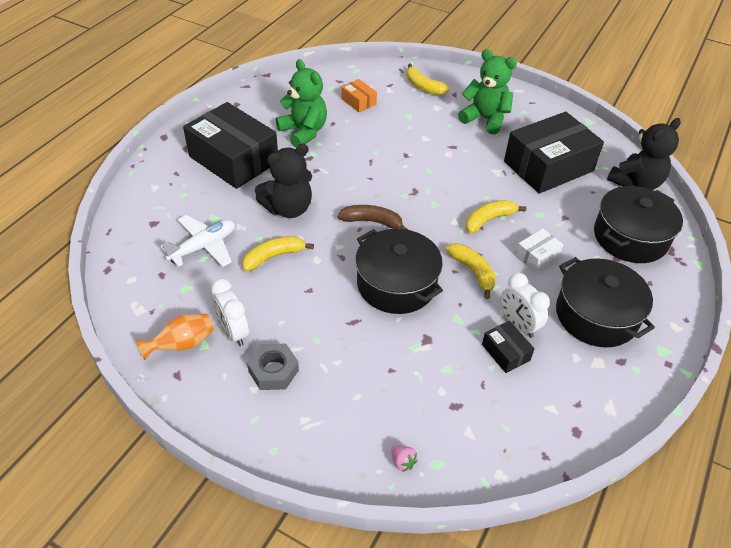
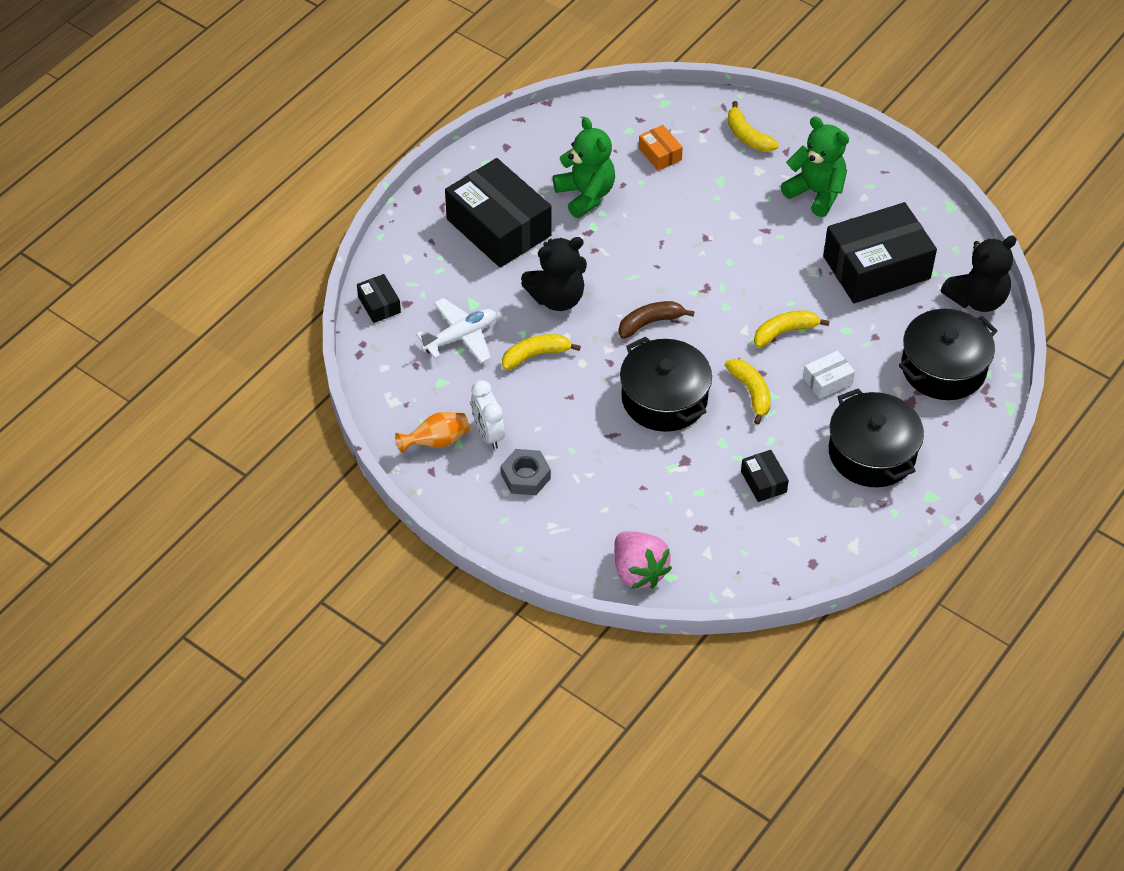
camera: 10 degrees right, 5 degrees up
(128, 226) = (379, 305): none -> black box
(372, 222) = (650, 323): brown banana -> brown banana turned 45 degrees counterclockwise
(402, 462) = (638, 571): pink strawberry -> pink strawberry, size x2.45
(518, 325) = (784, 455): white clock -> none

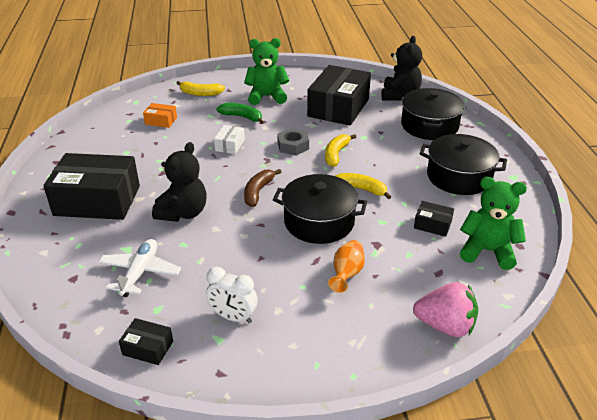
camera: 45 degrees left, 15 degrees down
(379, 305) = (50, 292): black box -> black box (148, 348)
(437, 441) = (200, 349): orange vase -> orange vase (347, 274)
(526, 476) = (294, 324): grey nut -> grey nut (293, 146)
(535, 355) = (208, 250): yellow banana -> none
(585, 195) = (138, 158): green teddy bear -> green teddy bear (487, 251)
(751, 207) = (242, 117): none -> green banana
(827, 381) = (389, 161): white box -> white box (230, 145)

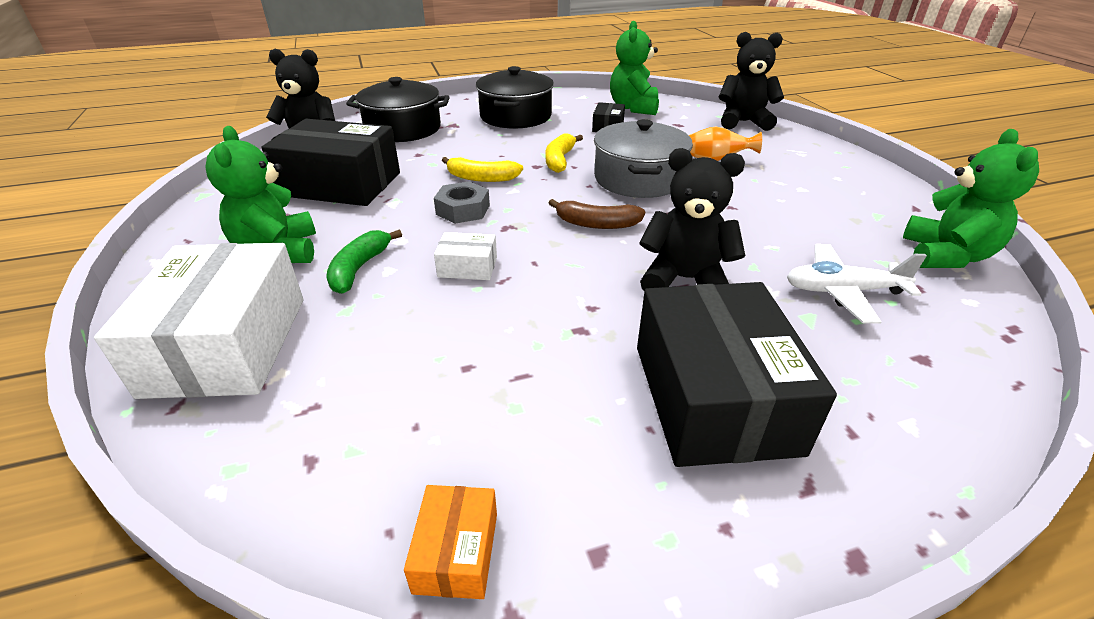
camera: 100 degrees left, 0 degrees up
(148, 348) = (945, 256): black box -> green teddy bear
(161, 121) = (363, 382): orange box -> orange box (456, 552)
(200, 93) = (227, 345): yellow banana -> white box
(233, 317) = (839, 211): white clock -> none
(319, 221) = (638, 179): black pot -> grey pot
(445, 326) = (743, 122): pink strawberry -> black teddy bear

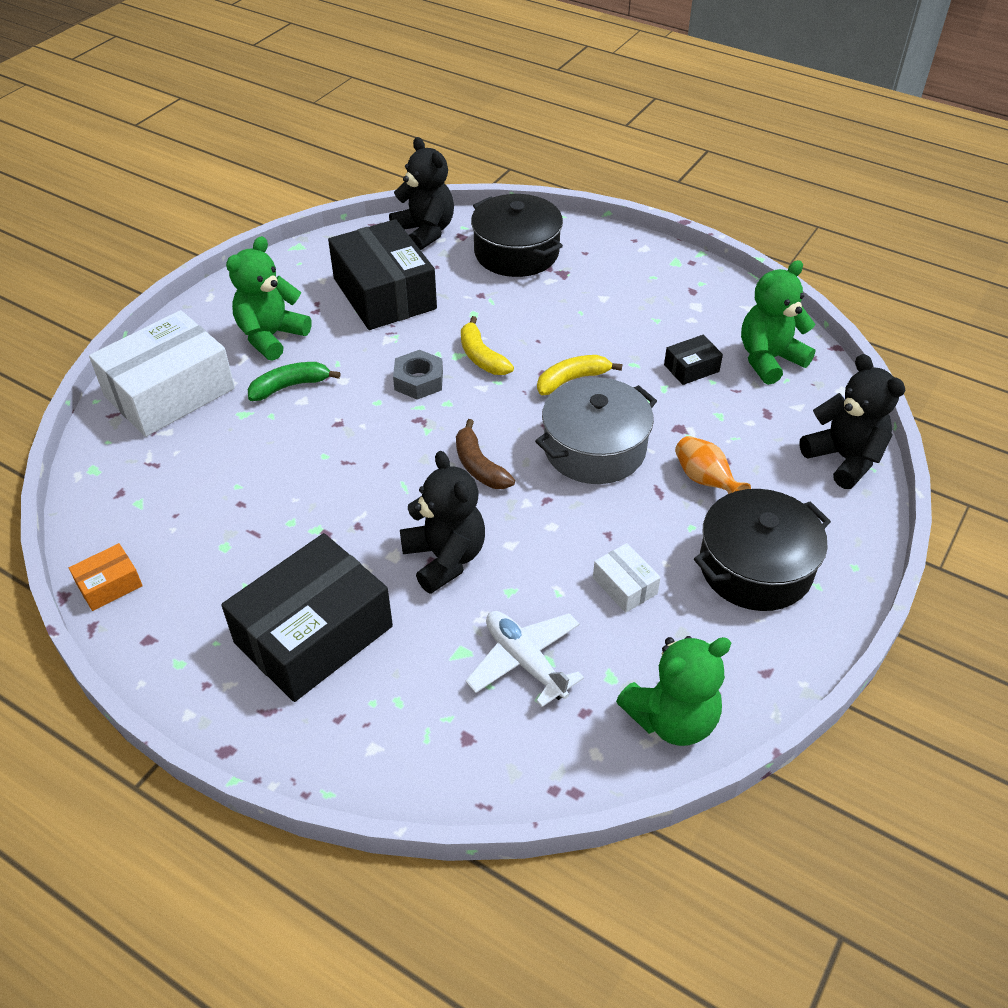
camera: 50 degrees right, 10 degrees up
(467, 267) = (344, 435): white box -> white box (625, 586)
(515, 116) = (633, 296): black pot -> black pot (755, 567)

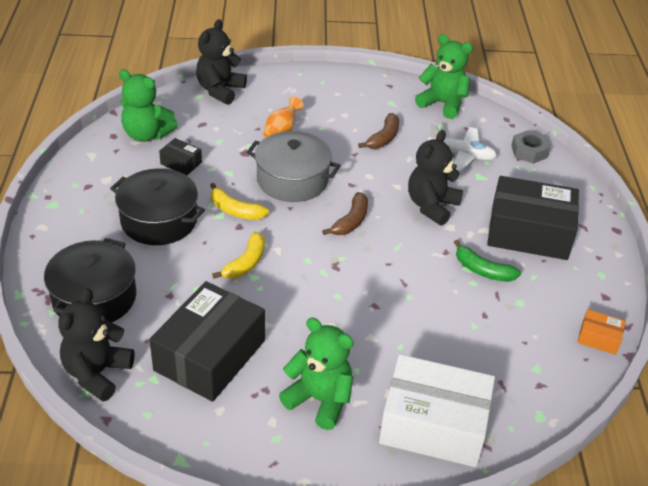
camera: 125 degrees left, 5 degrees down
(271, 336) = (319, 400): green teddy bear -> green teddy bear turned 150 degrees counterclockwise
(290, 386) = (363, 353): green banana -> green banana (482, 270)
(418, 381) = (298, 284): grey nut -> grey nut (529, 151)
(525, 661) = (462, 154): white plane -> white plane turned 90 degrees counterclockwise
(625, 586) = (383, 138): white box -> brown banana
(755, 567) = (329, 102): black pot -> black pot (159, 220)

